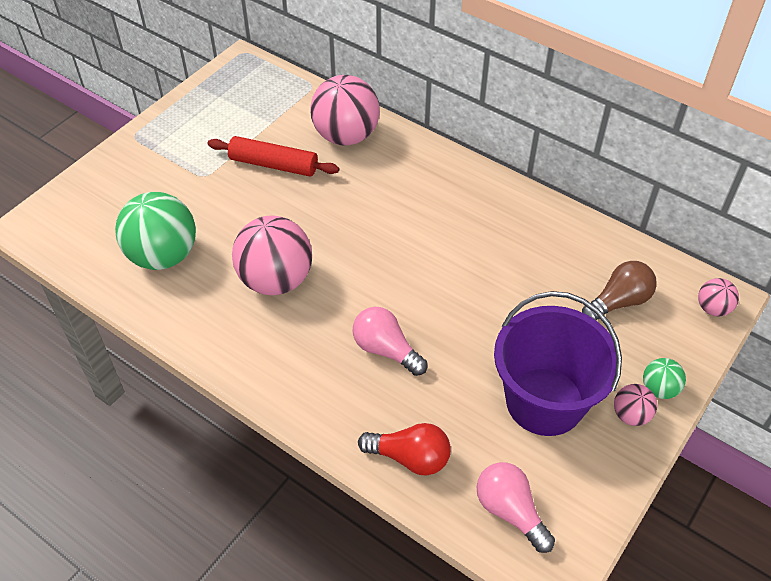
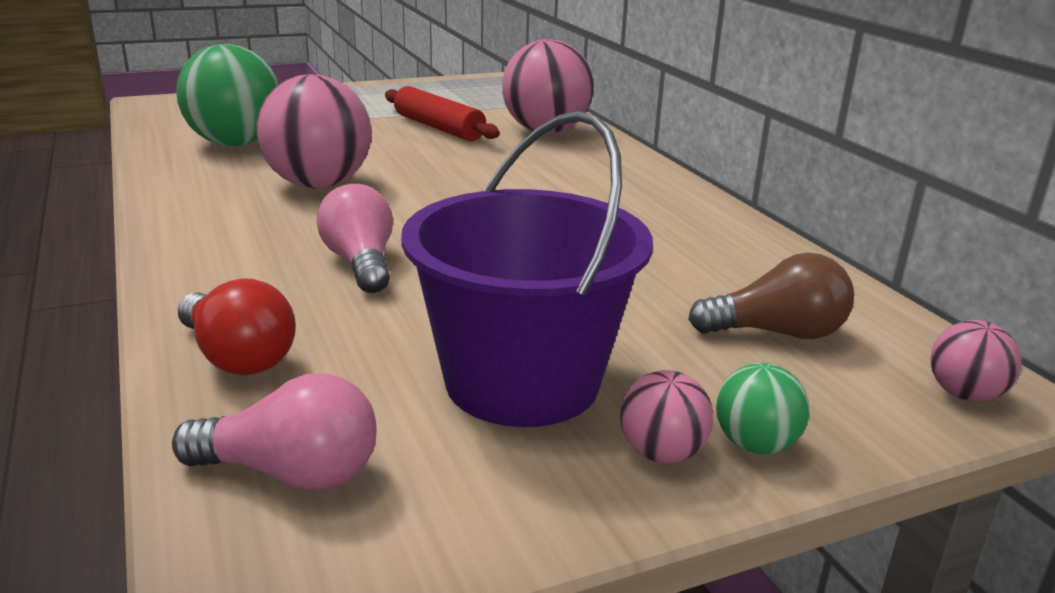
camera: 30 degrees right, 25 degrees down
(510, 511) = (292, 473): pink light bulb -> pink light bulb turned 105 degrees clockwise

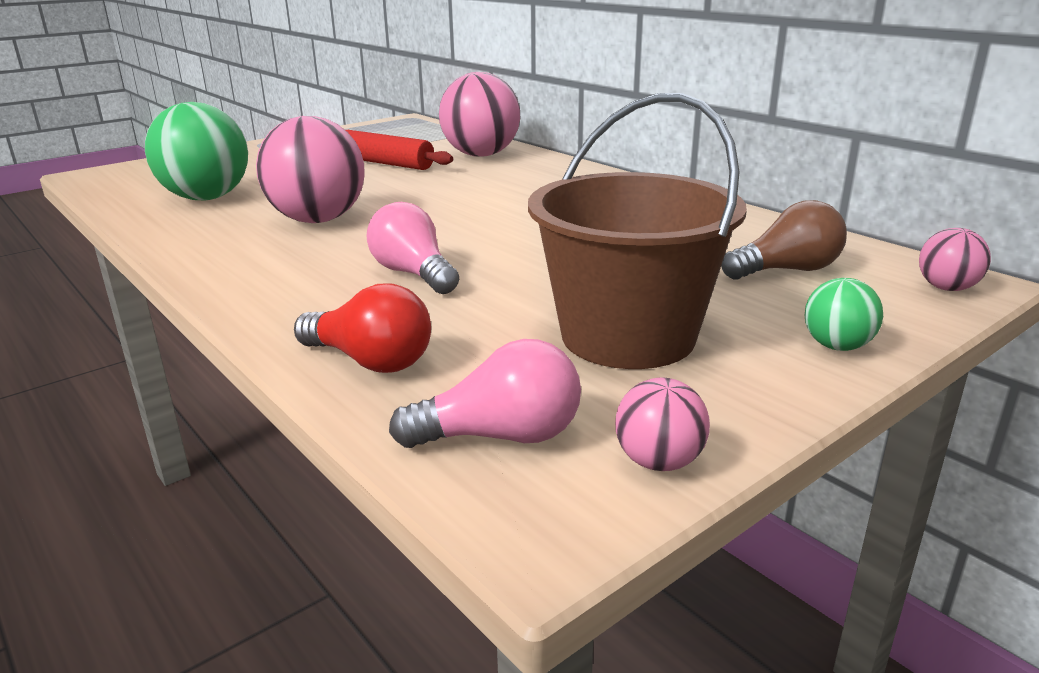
camera: 15 degrees left, 0 degrees up
(522, 382) = (628, 336): purple bucket -> brown bucket
(661, 453) = (776, 365): pink ball -> pink ball (658, 462)

